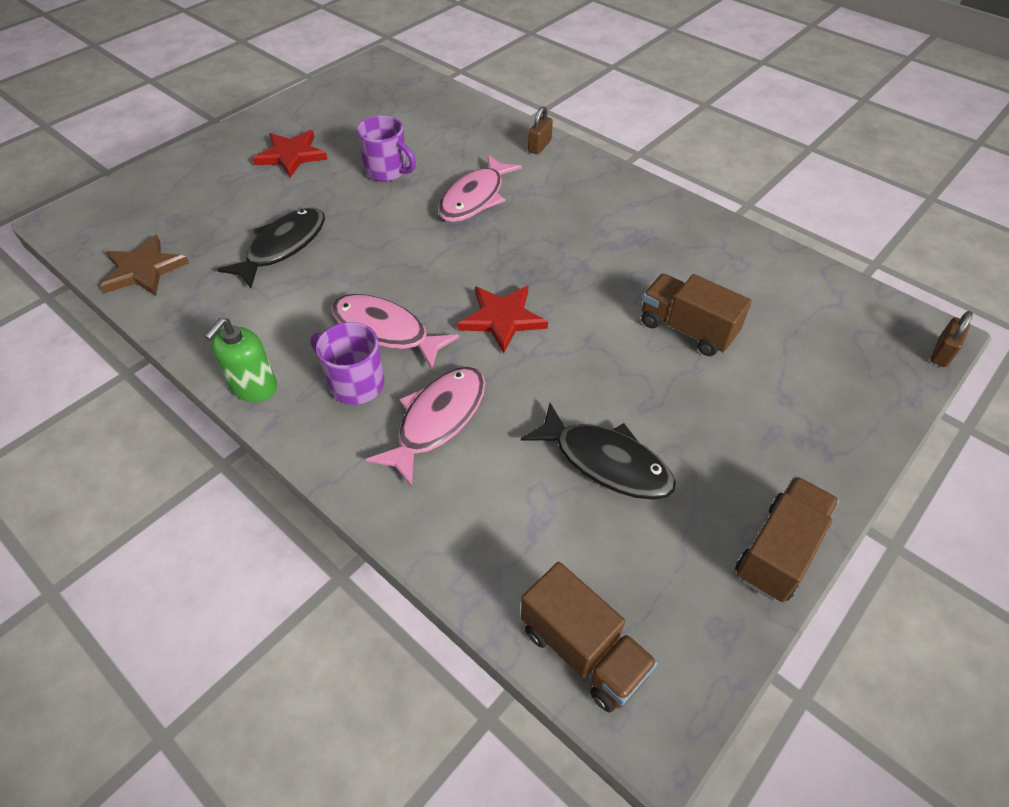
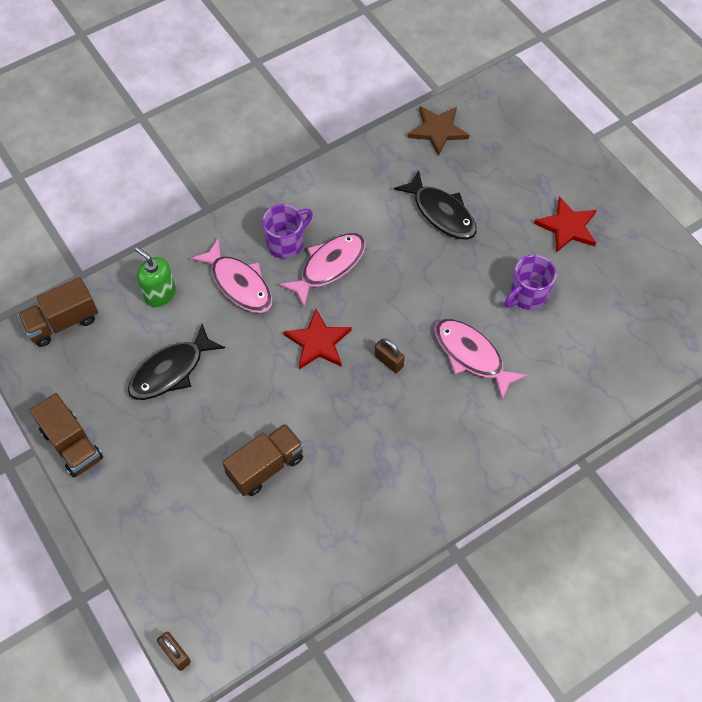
camera: 105 degrees right, 10 degrees up
(254, 387) = (302, 189): green soap dispenser -> green soap dispenser (160, 294)
(539, 146) = (542, 429): brown padlock -> brown padlock (388, 361)

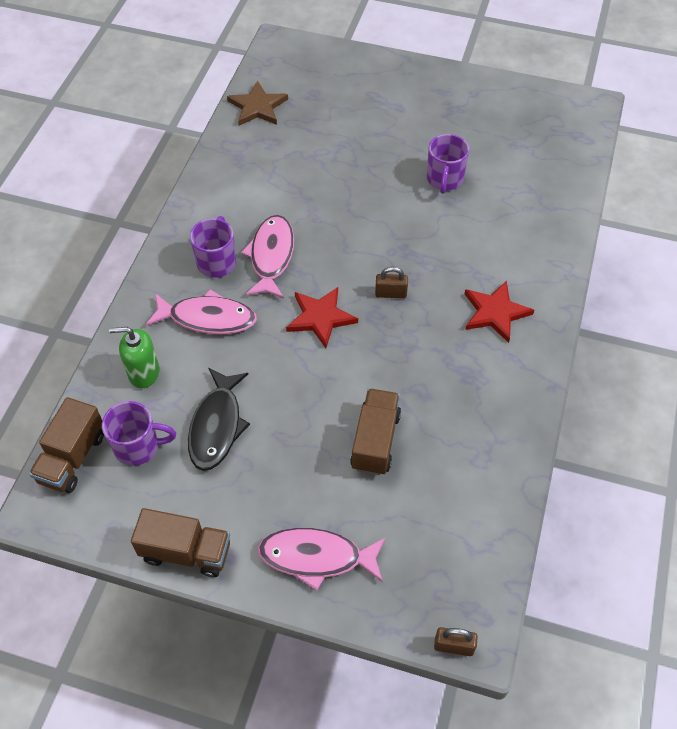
camera: 40 degrees left, 5 degrees down
(109, 346) = (138, 446): none -> purple mug
(441, 213) = (321, 162): black fish -> none
(471, 356) = (448, 247): pink fish -> pink fish (316, 557)
(567, 227) = (424, 116): red star -> red star (495, 312)

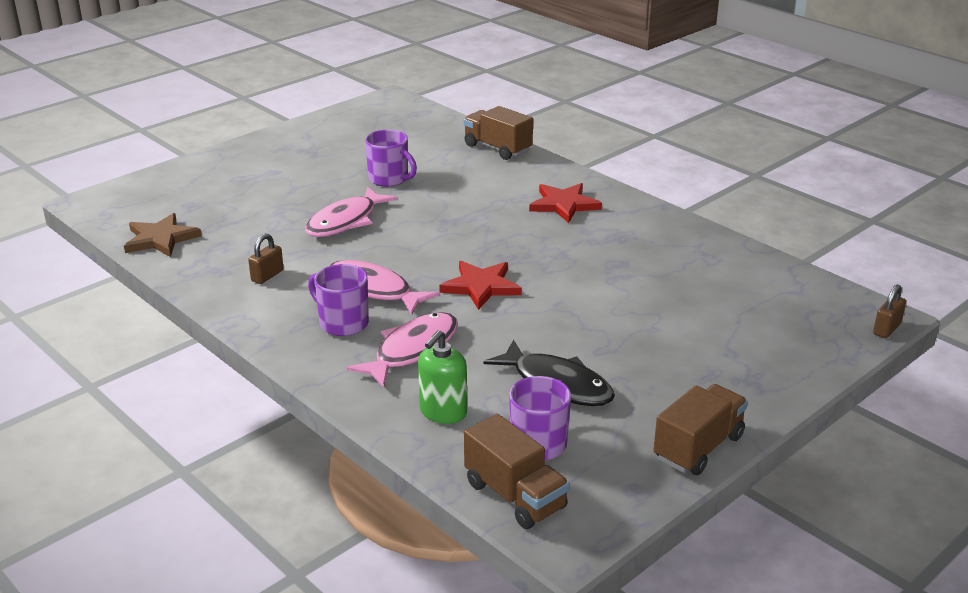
camera: 60 degrees left, 25 degrees down
(316, 557) = (755, 371): pink fish -> pink fish (345, 221)
(375, 441) = (650, 302): brown truck -> brown truck (497, 148)
(390, 293) = (491, 243): brown padlock -> brown padlock (267, 276)

